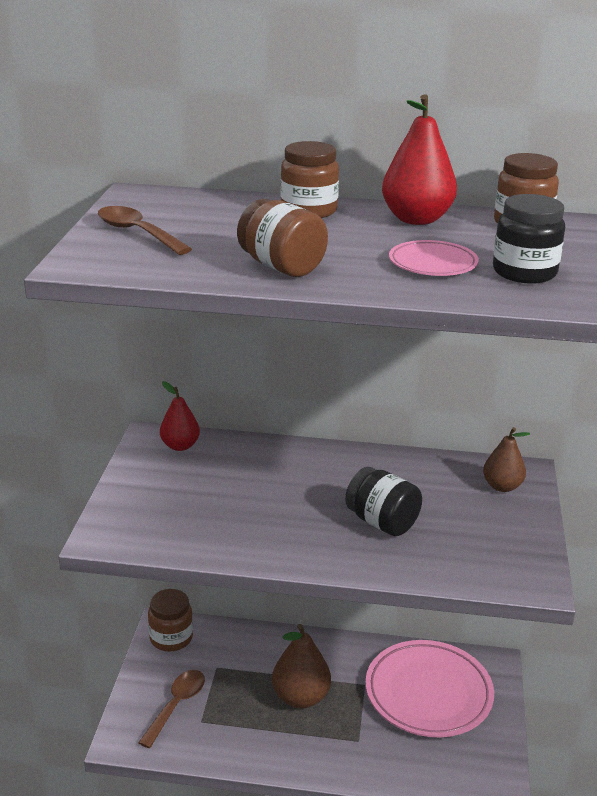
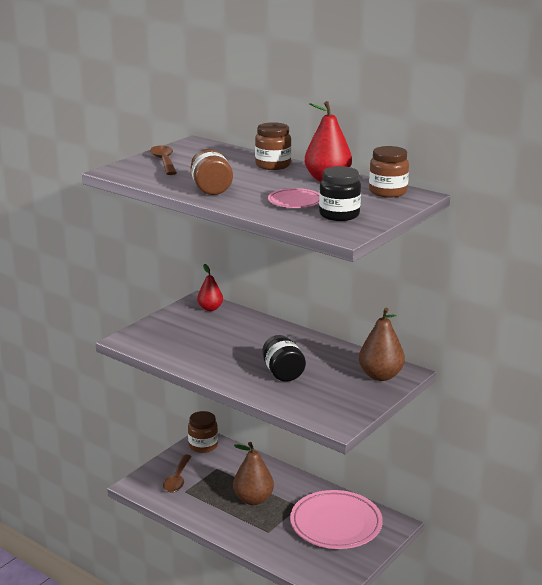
camera: 30 degrees right, 5 degrees down
(176, 705) = (177, 479): brown spoon -> brown spoon turned 135 degrees clockwise
(502, 486) = (380, 376): brown pear -> brown pear, size x1.56

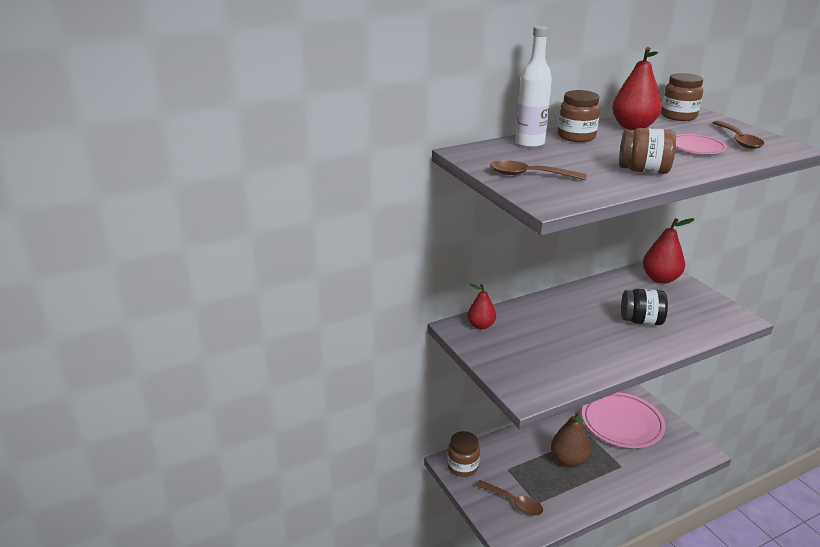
camera: 65 degrees left, 5 degrees up
(237, 155) = (529, 143): none -> white bottle
(339, 215) = (738, 140): black jar -> brown spoon
(380, 376) = (660, 279): brown pear -> red pear

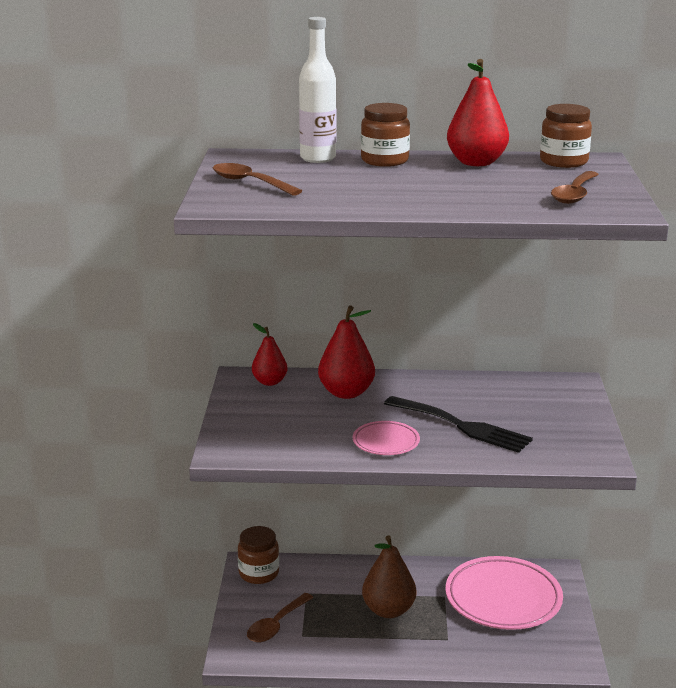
camera: 30 degrees right, 5 degrees down
(513, 502) = (276, 625): brown spoon -> brown spoon turned 60 degrees clockwise
(641, 321) = (462, 426): black jar -> black fork
(643, 171) = (380, 200): brown jar -> none
(660, 279) = (559, 394): red pear -> red pear (346, 393)
(696, 147) = (500, 192): pink plate -> pink plate (386, 442)

